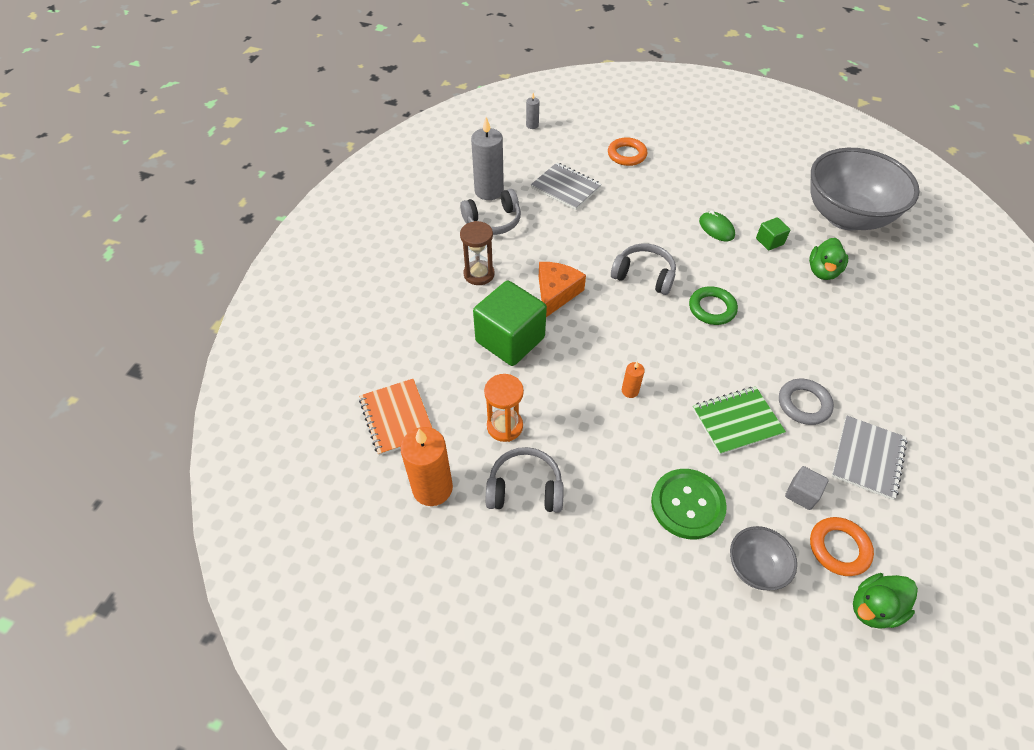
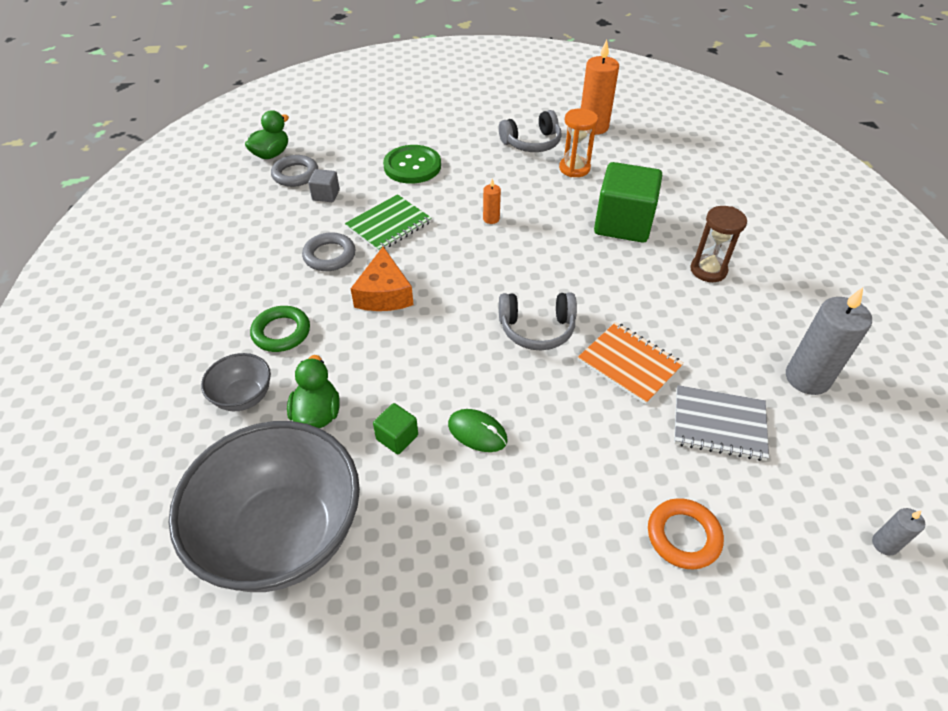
camera: 155 degrees right, 5 degrees down
(397, 418) = (657, 150): orange notebook -> orange notebook (629, 364)
(493, 221) = (757, 336): grey headphones -> none
(556, 293) = (616, 278): orange cheese -> orange cheese (384, 294)
(712, 308) = (444, 316): green ring -> green ring (281, 332)
(754, 567) = (355, 150): grey bowl -> grey bowl (244, 397)
(839, 548) = (295, 174): orange ring -> grey ring
(867, 458) = (269, 232): grey notebook -> none

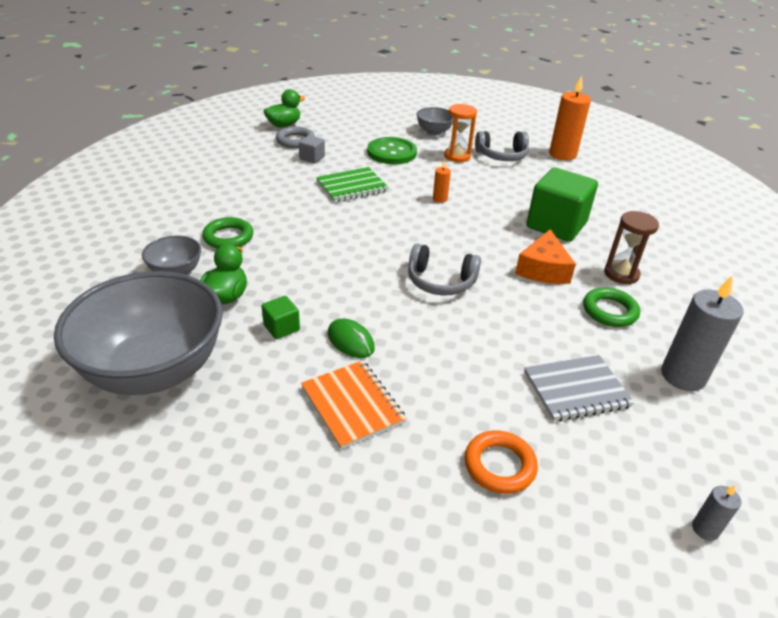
camera: 15 degrees right, 10 degrees down
(329, 255) = (293, 196): grey ring -> none
(384, 294) = (323, 230): orange cheese -> orange cheese (543, 269)
(446, 125) = (434, 132): none -> grey bowl
(574, 168) = (531, 179): orange hourglass -> orange hourglass (457, 156)
(629, 364) = (512, 325): orange notebook -> orange notebook (352, 405)
(714, 319) = (609, 311): none -> green ring
(719, 424) = (576, 389): grey notebook -> grey notebook turned 45 degrees counterclockwise

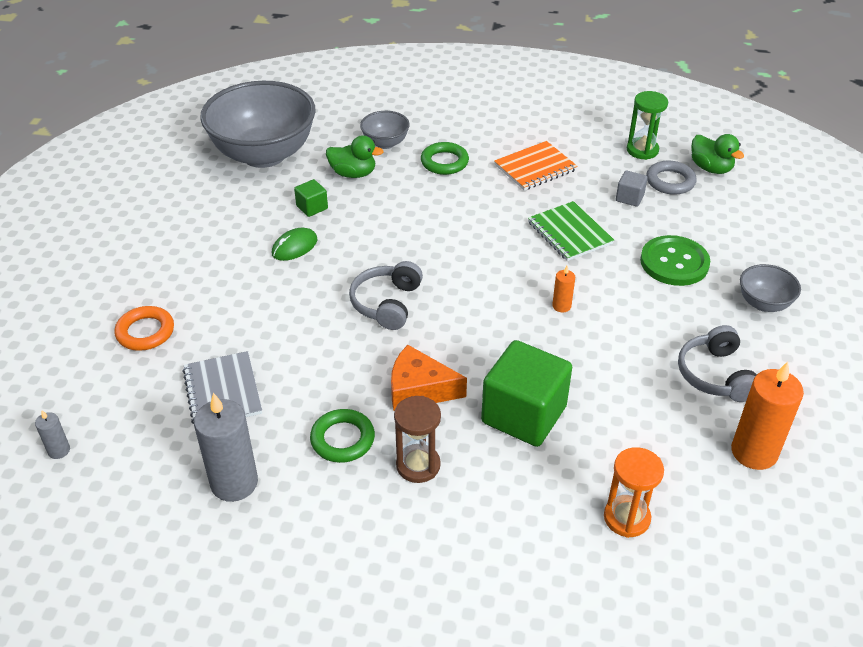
camera: 90 degrees right, 5 degrees up
(250, 145) = (642, 150): none -> green hourglass
(352, 405) = (219, 252): orange notebook -> orange notebook (535, 168)
(457, 156) = (691, 325): orange hourglass -> orange hourglass (626, 518)

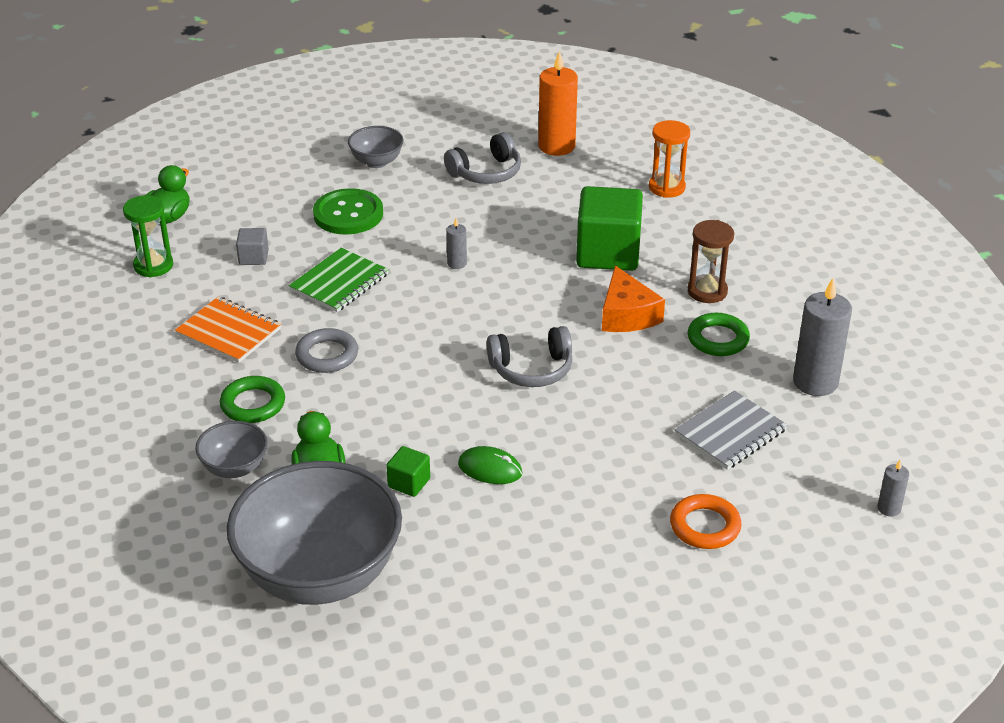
camera: 115 degrees left, 5 degrees down
(561, 306) = (457, 263): orange candle -> grey candle
(670, 181) = (208, 238): grey ring -> grey ring (327, 355)

